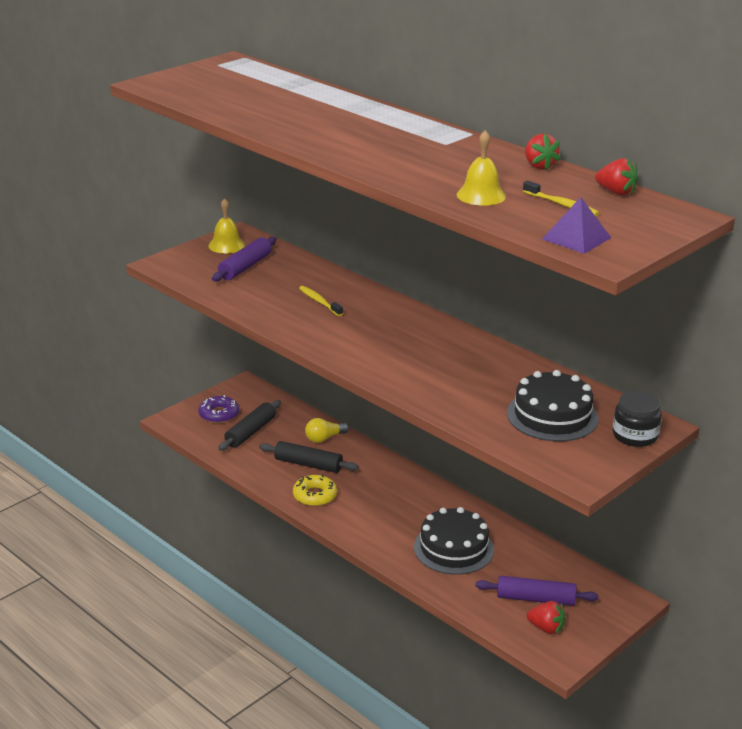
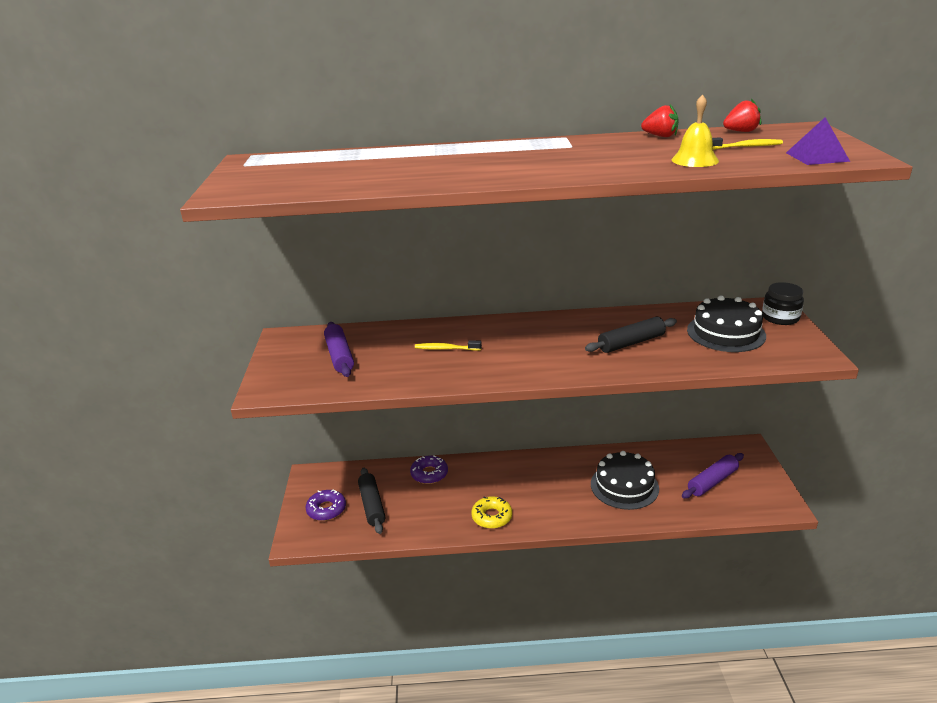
camera: 45 degrees left, 0 degrees up
(226, 245) = (290, 349): yellow bell -> none
(308, 464) = (450, 499): black rolling pin -> black rolling pin (631, 343)
(324, 438) = (429, 474): yellow light bulb -> purple donut
(546, 628) = (747, 494): red strawberry -> none

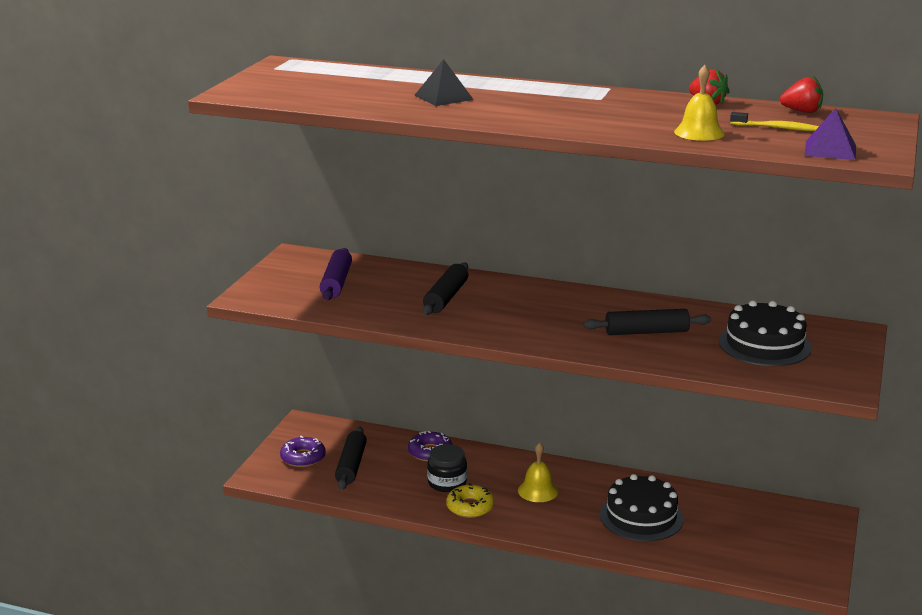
camera: 20 degrees right, 5 degrees down
(435, 166) = (443, 97): none -> black pyramid
(446, 349) = (446, 297): yellow toothbrush -> black rolling pin
(534, 485) = (538, 490): none -> yellow bell
(712, 481) = (751, 538): purple rolling pin -> none
(780, 317) = (847, 343): black jar -> black jar (447, 483)

